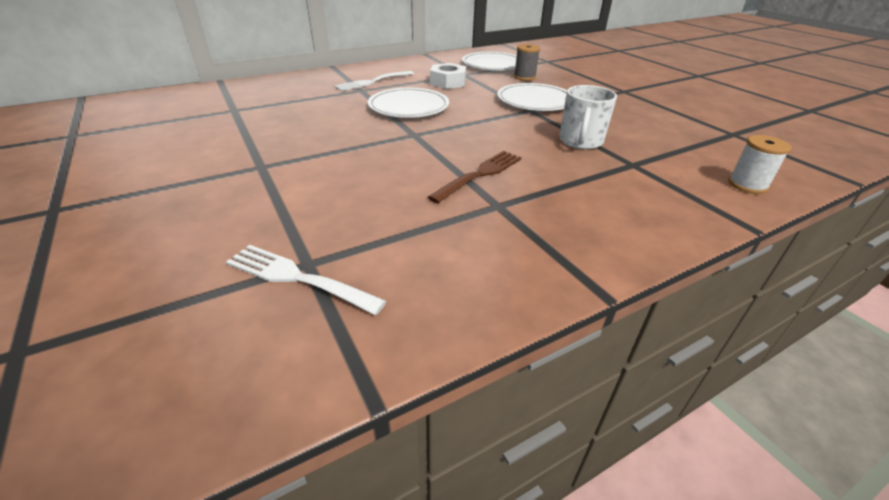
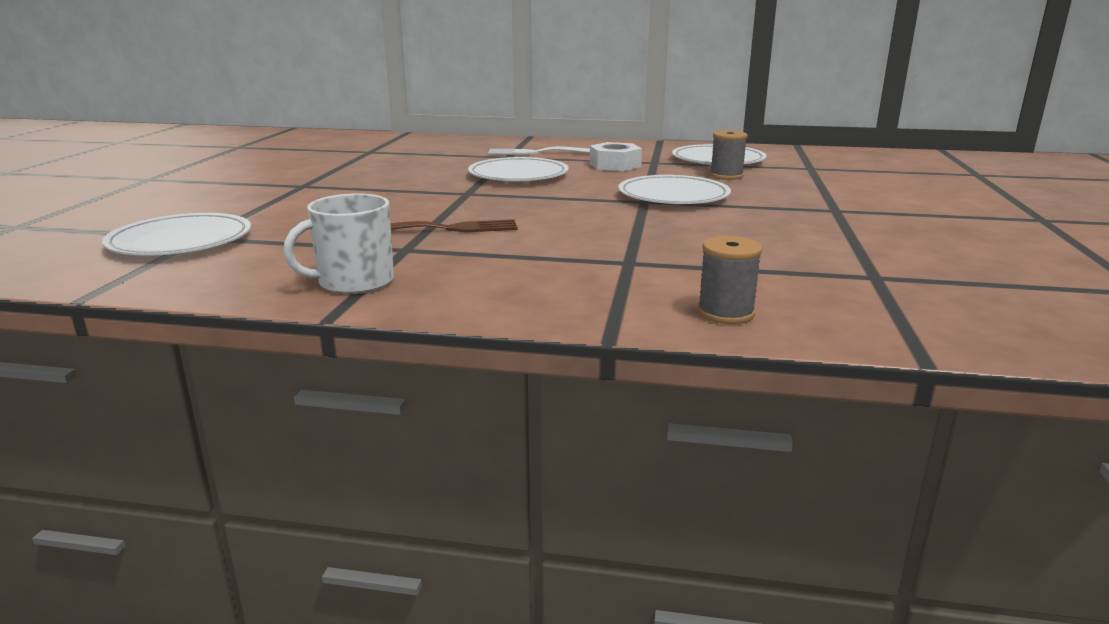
camera: 40 degrees right, 15 degrees down
(298, 278) = (180, 241): white fork -> white plate
(580, 141) = (624, 233): white mug -> white mug (354, 282)
(747, 185) = (725, 313): white spool -> grey spool

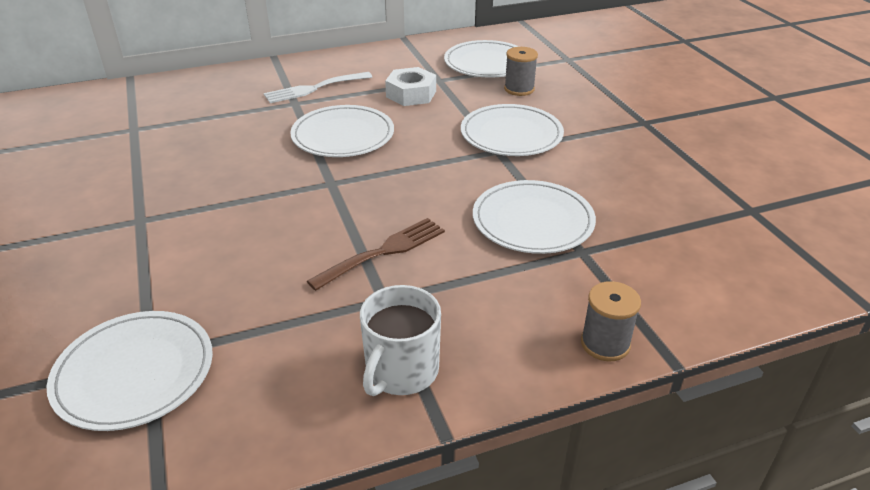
camera: 30 degrees left, 15 degrees up
(609, 239) = (533, 221): none -> white plate
(725, 313) = (712, 296): grey spool -> grey spool (605, 343)

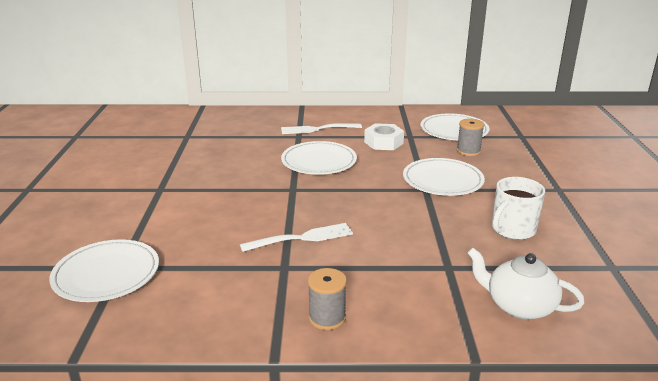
camera: 20 degrees right, 10 degrees down
(383, 252) = (302, 238): brown fork -> white fork
(401, 371) = (269, 313): white mug -> white mug (512, 229)
(533, 221) = (423, 240): white plate -> none
(605, 343) = (427, 331): grey spool -> grey spool (327, 318)
(685, 283) = (519, 306): none -> white teapot

